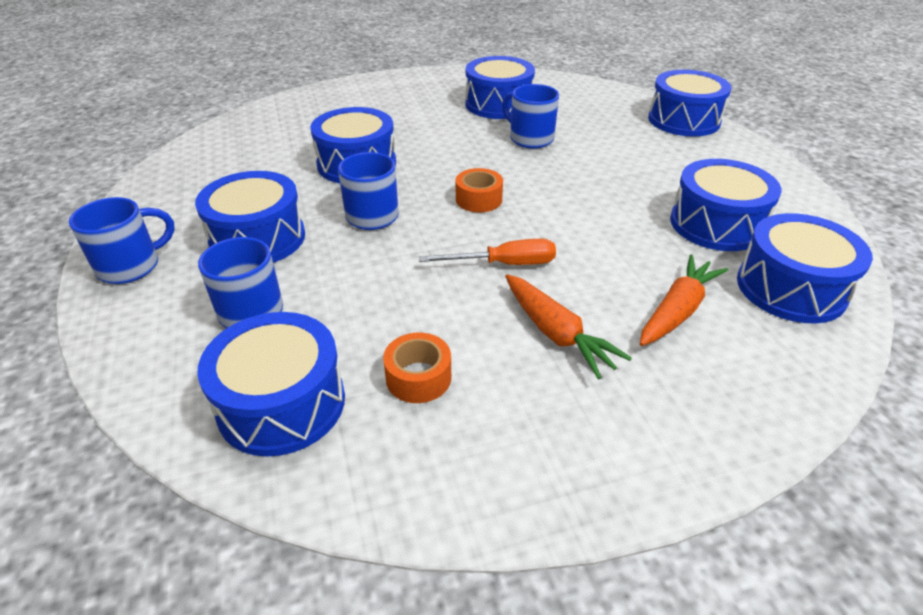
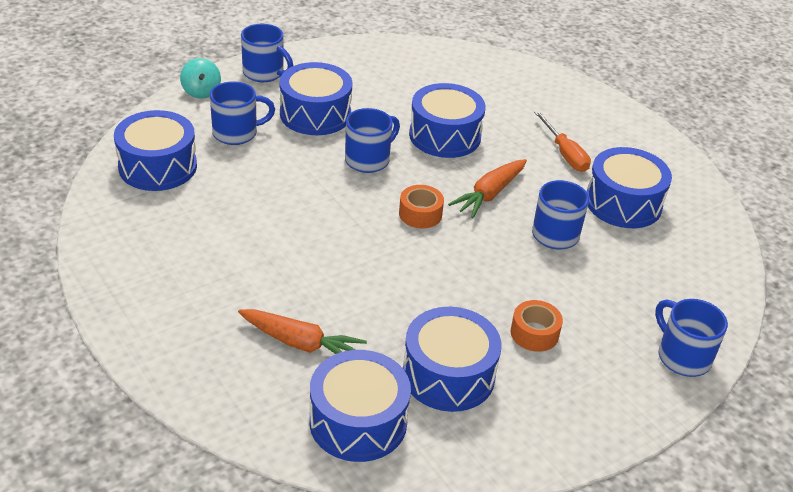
camera: 70 degrees right, 0 degrees up
(122, 333) = (201, 92): none -> turquoise spinning top
(418, 377) = (191, 216): orange tape -> orange tape (534, 333)
(504, 264) = (329, 240): orange screwdriver -> orange screwdriver (564, 153)
(556, 334) = (252, 276): orange carrot -> orange carrot (489, 194)
(683, 120) = (682, 356): blue drum -> blue mug

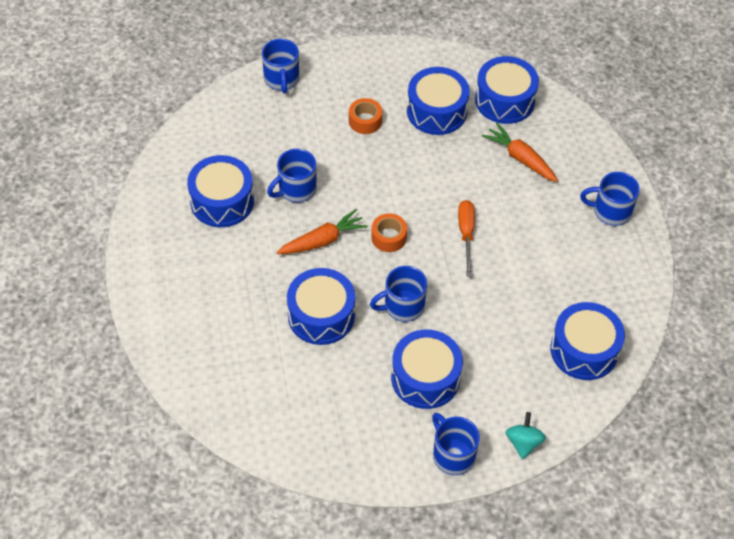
camera: 155 degrees left, 15 degrees up
(236, 133) = (505, 373): blue mug -> blue mug (610, 211)
(564, 153) = (230, 265): orange screwdriver -> orange screwdriver (466, 234)

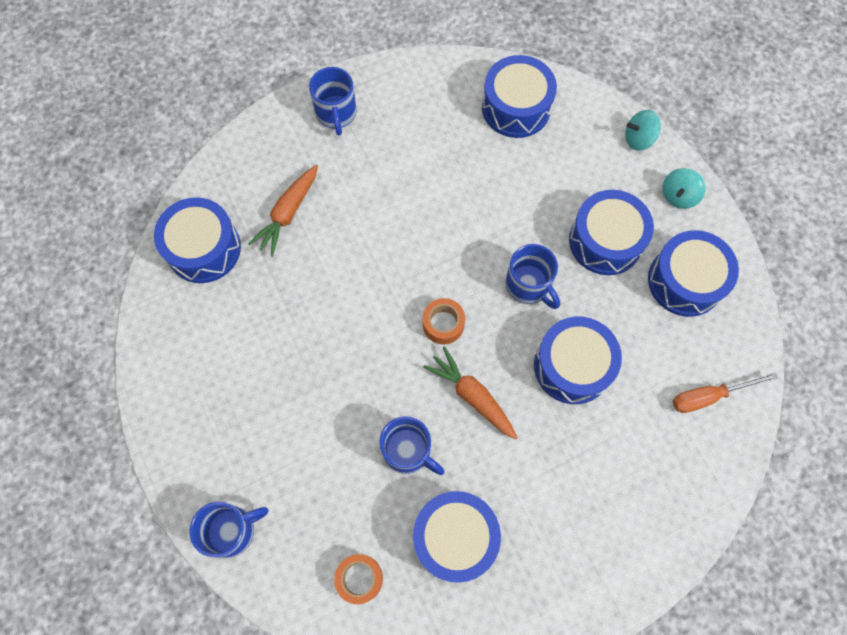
camera: 105 degrees left, 15 degrees up
(365, 121) = (277, 400): orange tape -> orange tape (359, 578)
(436, 111) = (240, 320): blue drum -> blue drum (685, 281)
(452, 455) = (678, 196): blue mug -> turquoise spinning top
(466, 234) = (412, 245): orange screwdriver -> orange screwdriver (709, 396)

